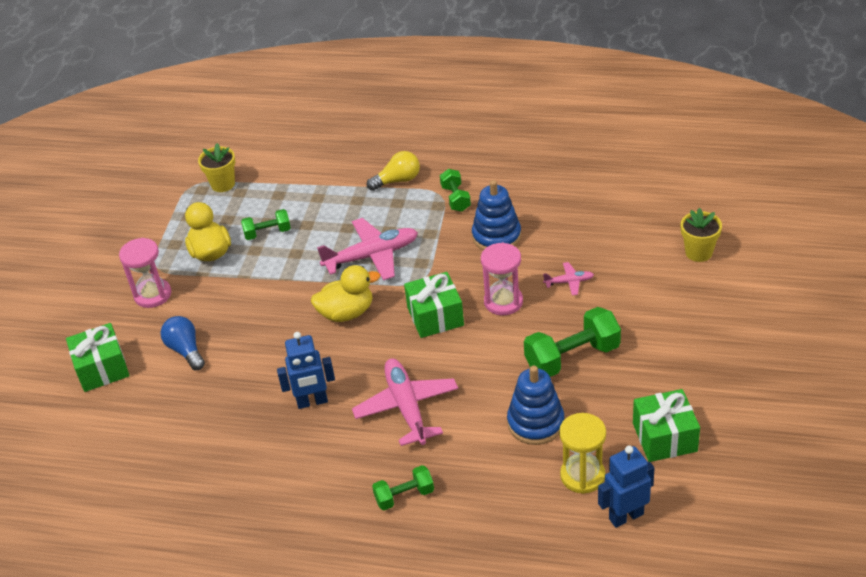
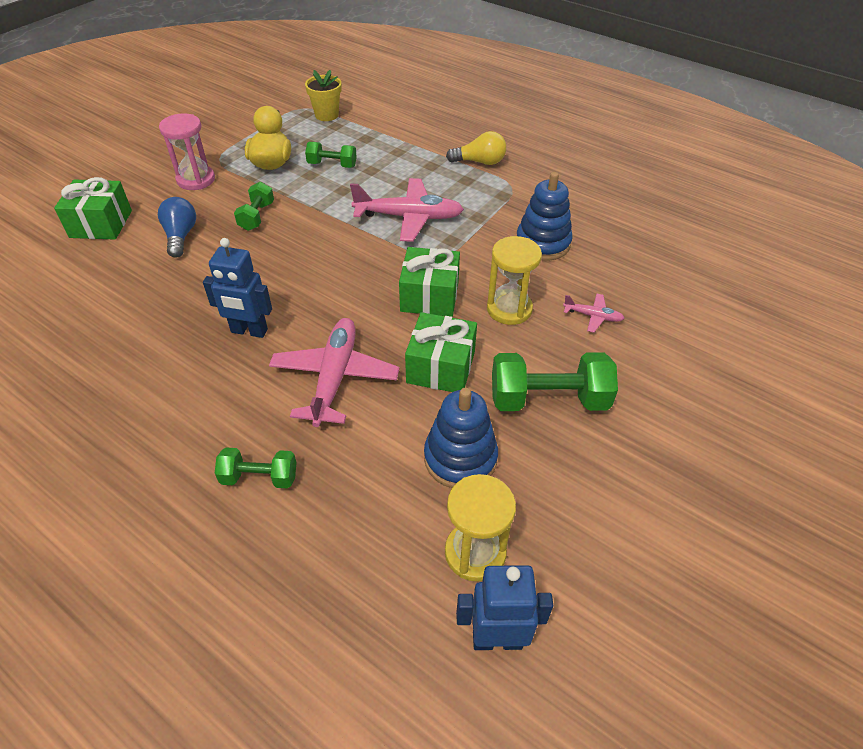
camera: 20 degrees right, 5 degrees up
(346, 313) = (347, 259): yellow duck -> none
(455, 198) = (524, 195): green dumbbell -> green dumbbell (257, 216)
(503, 302) = (509, 309): pink hourglass -> yellow hourglass
(664, 437) = (607, 551): green gift -> green gift (441, 367)
(698, 252) = (762, 341): yellow flower pot -> none

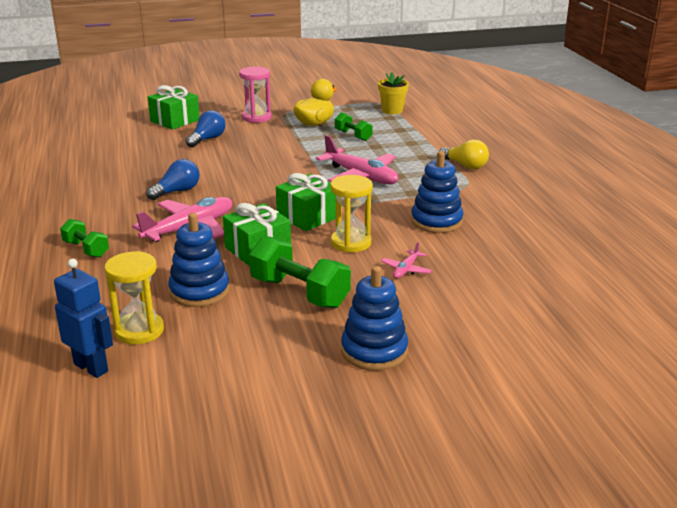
camera: 40 degrees right, 20 degrees down
(249, 331) = (177, 191): blue robot -> blue light bulb
(257, 216) = (264, 145): green dumbbell -> none
(593, 316) = (406, 270): pink plane -> pink plane turned 60 degrees clockwise
(691, 429) = (374, 351): none -> blue stacking toy

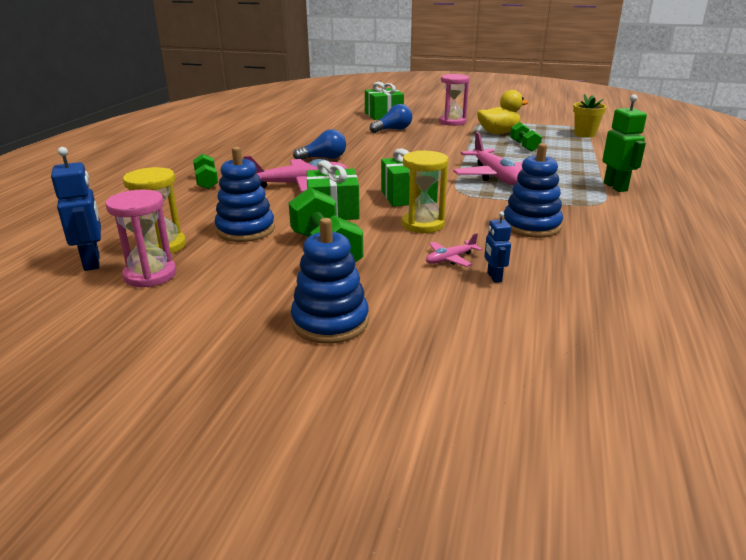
camera: 30 degrees right, 0 degrees up
(169, 361) = (150, 275): none -> pink hourglass
(453, 276) = (494, 277): none -> blue robot
(465, 166) = (615, 187): yellow light bulb -> green robot

